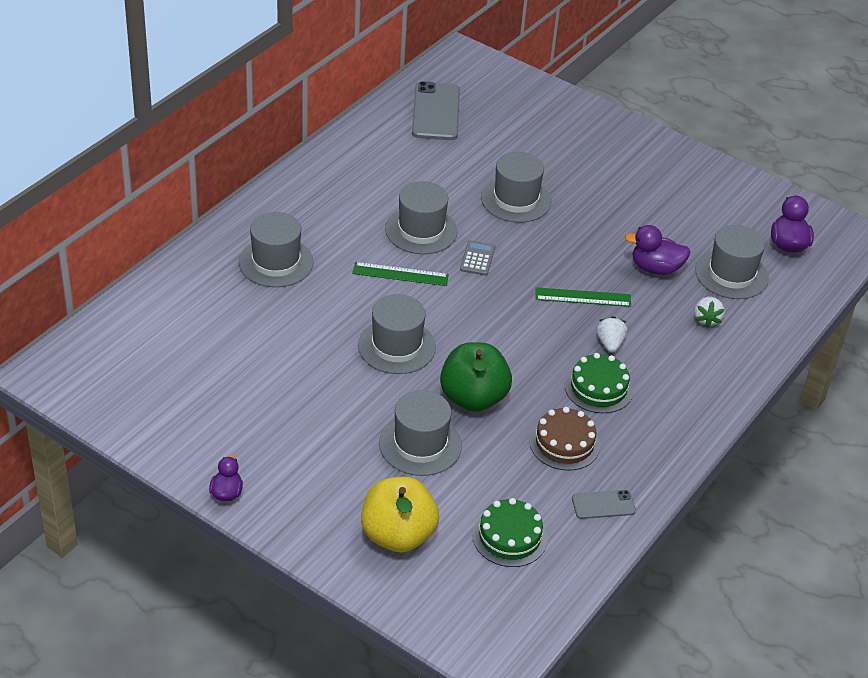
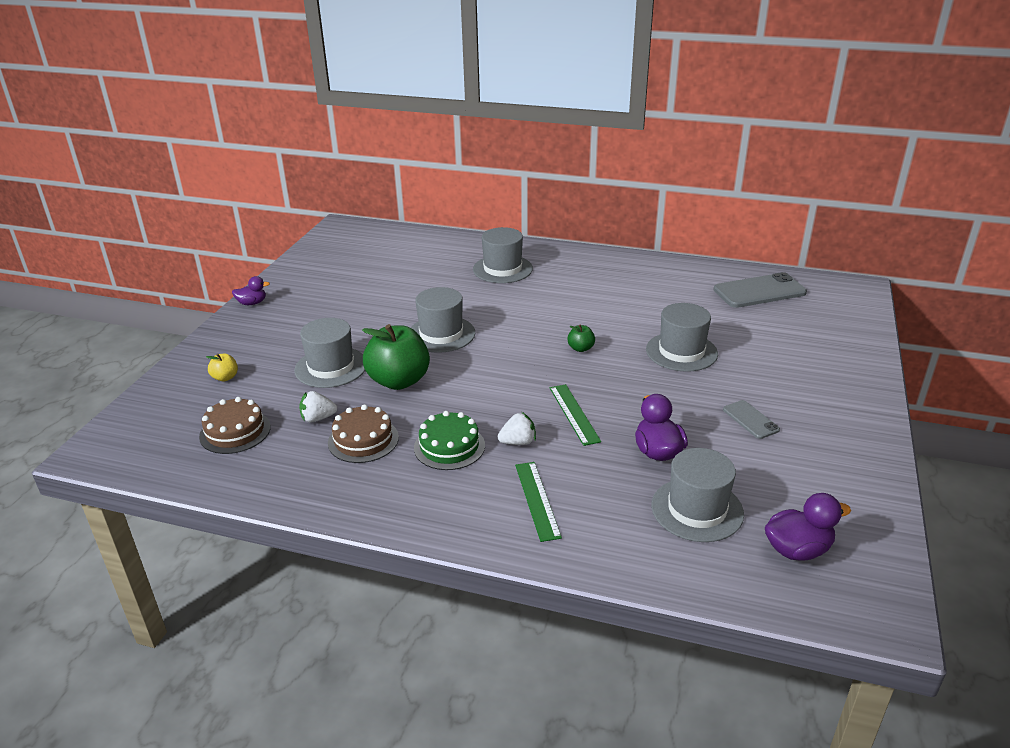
camera: 75 degrees right, 10 degrees down
(398, 535) = (225, 377): yellow apple -> yellow apple, size x0.44
(400, 274) = (529, 318): green ruler -> green ruler (537, 500)
(421, 230) = (593, 316): grey hat -> none
(477, 258) = (580, 348): grey calculator -> green apple
(509, 537) = (235, 431): green cake -> brown cake
(603, 505) = (289, 478): grey phone -> grey phone (750, 420)
(706, 319) = (603, 502): white strawberry -> white strawberry (318, 418)

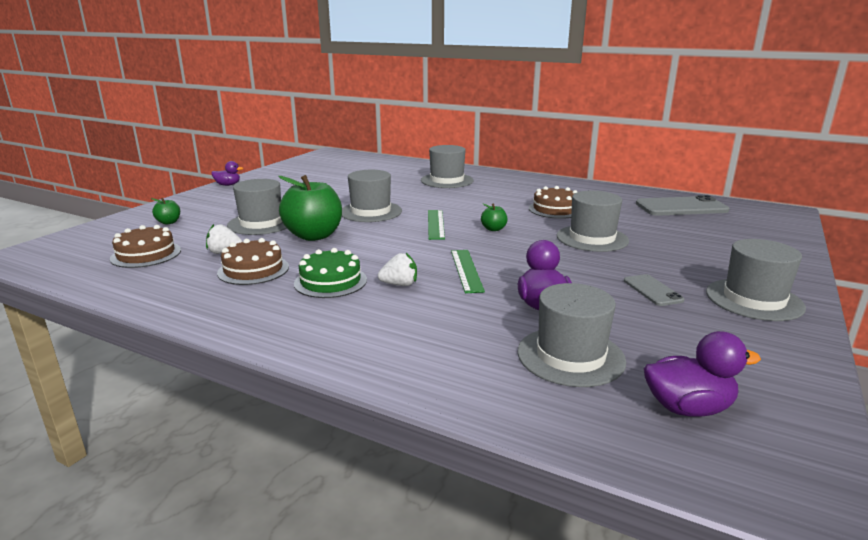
camera: 10 degrees right, 10 degrees down
(225, 377) = (169, 222): yellow apple -> green apple
(537, 500) = (394, 329): green ruler -> green ruler (435, 224)
(634, 309) = (555, 209): none -> brown cake
(838, 420) = (754, 299): none -> grey hat

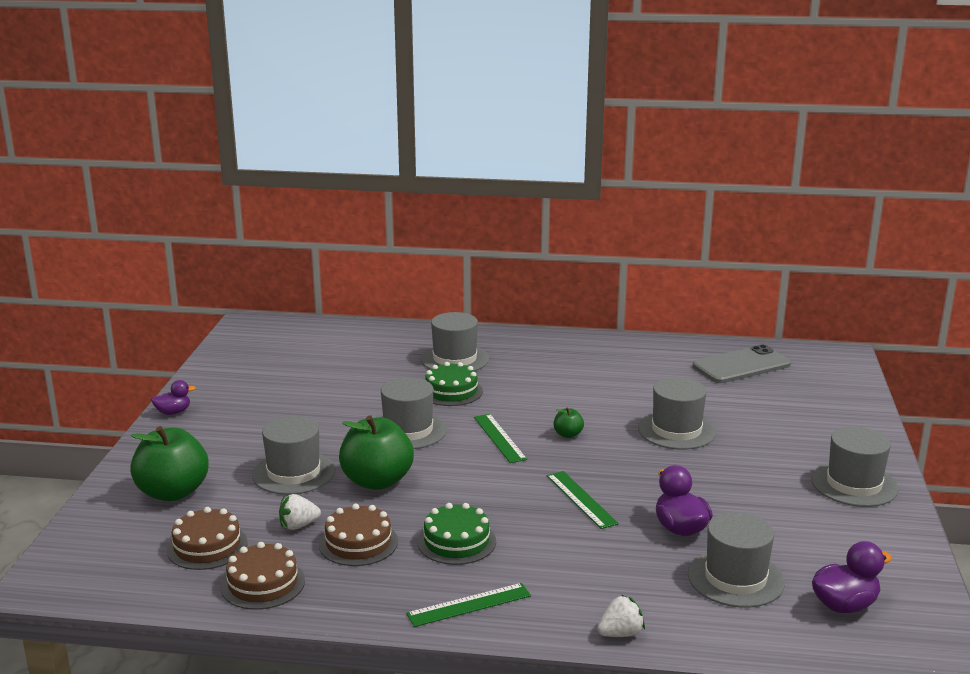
camera: 20 degrees left, 0 degrees up
(169, 222) = (173, 492): green apple -> green apple, size x2.25
(289, 328) = (469, 605): none -> green ruler
(399, 284) = (530, 531): white strawberry -> white strawberry (620, 633)
(426, 196) = (451, 391): none -> green cake
(555, 209) = (613, 391): brown cake -> brown cake (263, 583)
(652, 290) = (766, 490): grey phone -> none

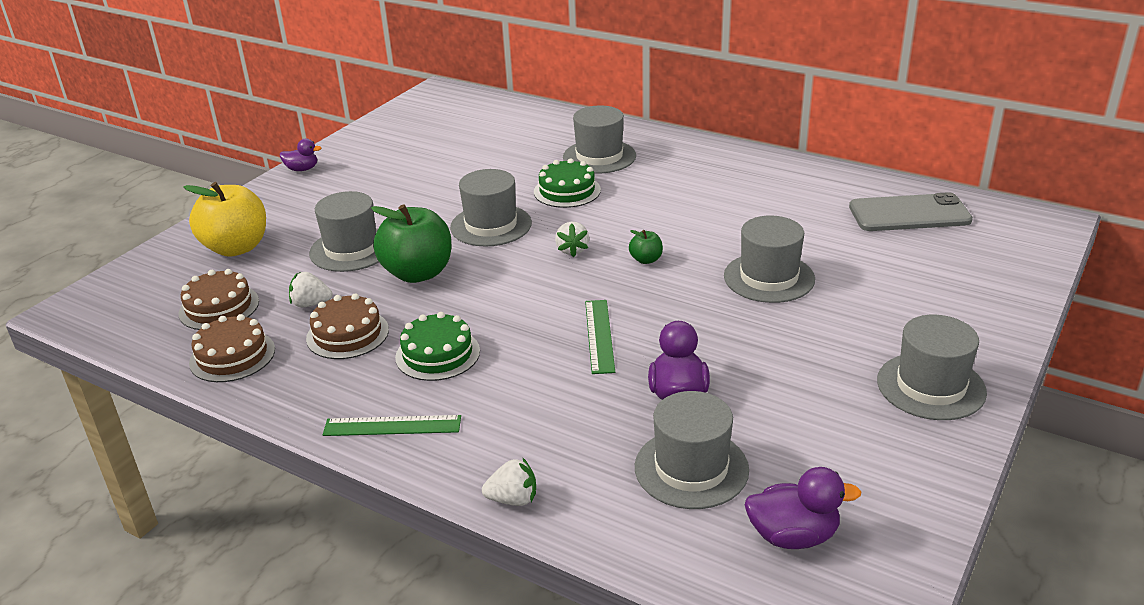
camera: 25 degrees right, 10 degrees up
(173, 492) = (236, 248): green apple -> yellow apple
(499, 438) = (572, 250): green ruler -> white strawberry

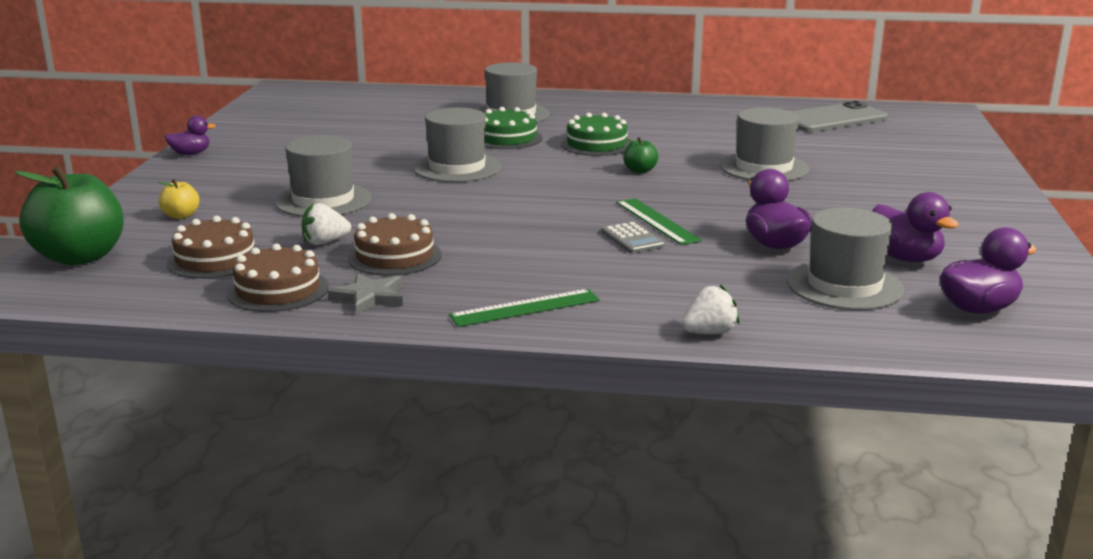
camera: 25 degrees left, 10 degrees down
(236, 248) = (181, 216): yellow apple -> yellow apple, size x0.44
(288, 381) = (369, 297): none -> grey star
(418, 273) = (419, 207): green apple -> green apple (80, 257)
(437, 354) = (511, 255): green cake -> green cake (596, 144)
(556, 356) = (632, 239): none -> grey calculator
(572, 250) = (561, 173): white strawberry -> none
(788, 443) = (905, 258): none -> purple duck
(931, 386) = (973, 209): grey hat -> none

